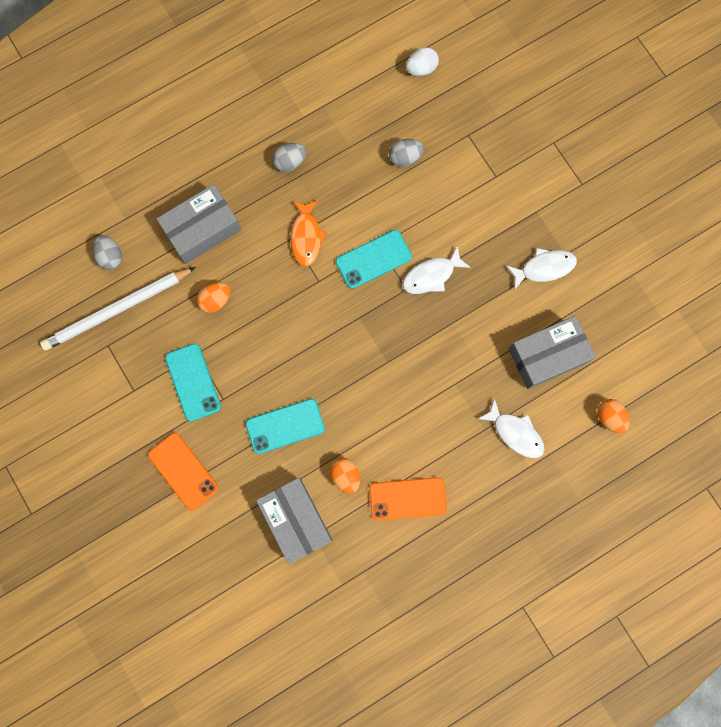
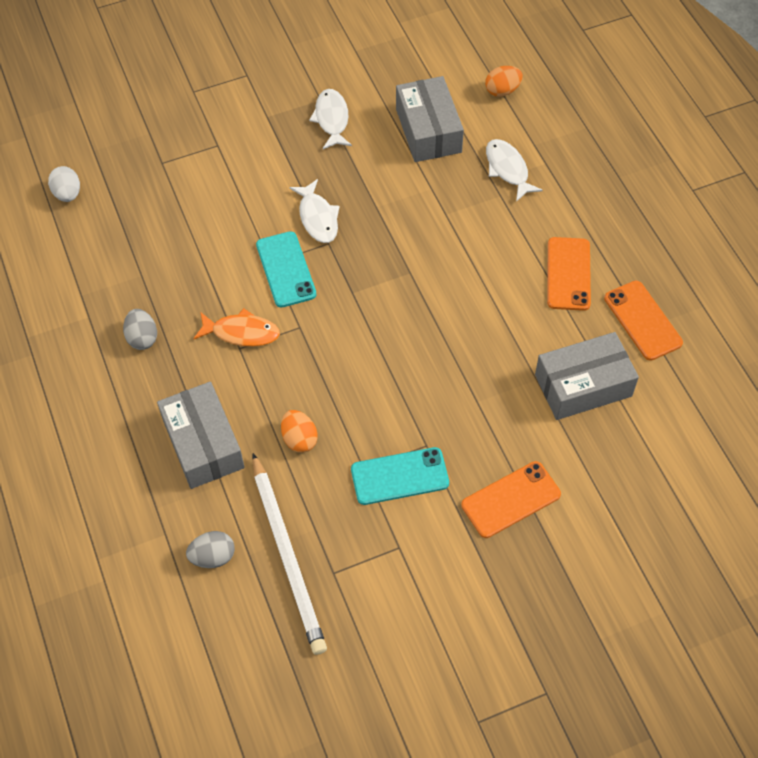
camera: 80 degrees left, 20 degrees down
(285, 426) = (470, 383): turquoise phone -> none
(345, 476) = (536, 329): orange egg -> none
(368, 567) = (642, 320): none -> orange phone
(405, 157) = (171, 223): grey egg -> none
(515, 433) = (508, 169): white fish -> white fish turned 75 degrees counterclockwise

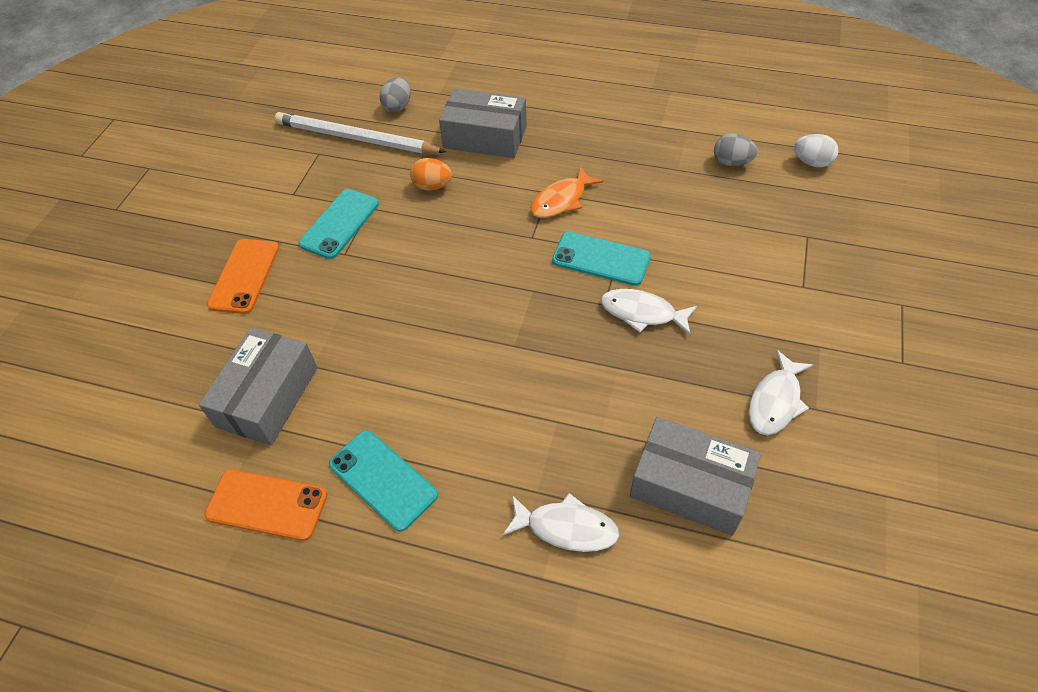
camera: 130 degrees right, 5 degrees down
(142, 338) = (611, 145): grey egg -> grey egg (731, 162)
(332, 119) = (775, 401): white fish -> white fish turned 90 degrees clockwise
(502, 91) = (699, 622): orange egg -> none
(568, 274) = (383, 479): orange phone -> turquoise phone

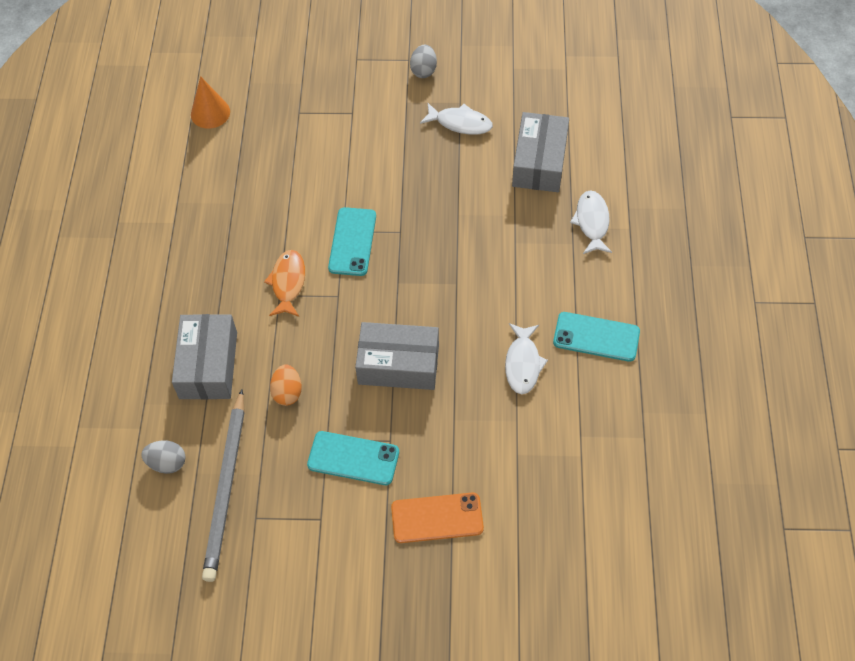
camera: 105 degrees left, 5 degrees up
(267, 397) = (555, 443): grey box -> grey box (398, 364)
(267, 505) = (641, 405): orange phone -> none
(356, 138) = (226, 487): white pencil -> grey pencil
(383, 479) = (596, 337): turquoise phone -> turquoise phone turned 75 degrees clockwise
(561, 200) = (288, 283): orange fish -> orange fish turned 120 degrees counterclockwise
(642, 313) = (402, 206): white fish -> white fish (523, 364)
(731, 162) = (218, 166): grey egg -> grey egg (423, 70)
(811, 162) = (210, 113): white egg -> orange cone

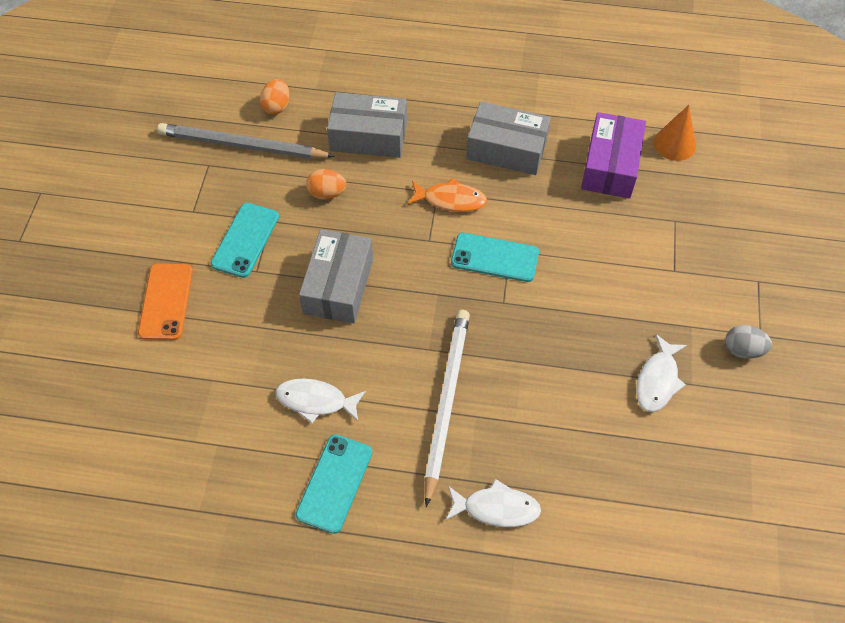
camera: 95 degrees right, 0 degrees up
(167, 463) = (277, 106): grey egg -> orange egg
(239, 159) = (610, 166): none -> purple box
(506, 265) = (446, 402): none -> white pencil
(539, 162) = (593, 461): grey box -> grey box (506, 149)

